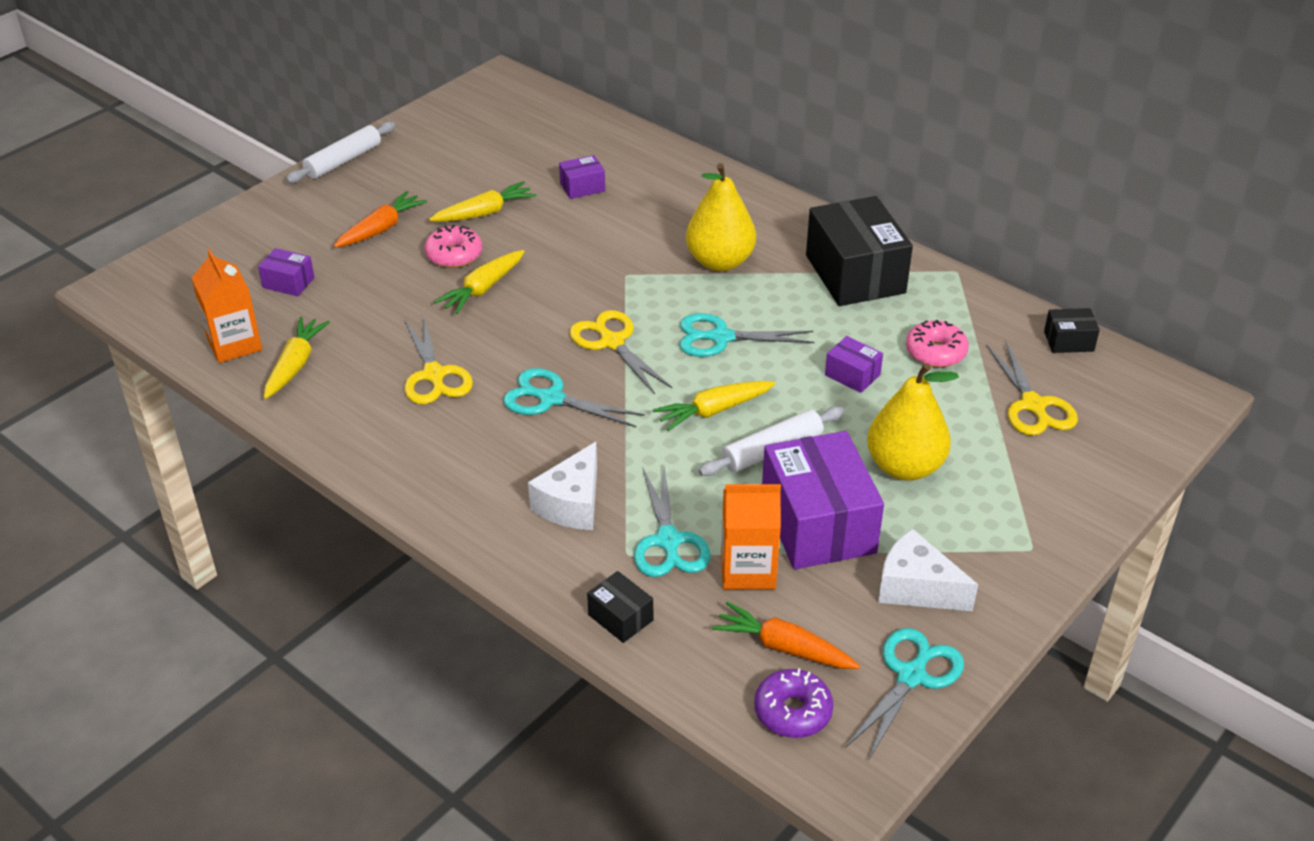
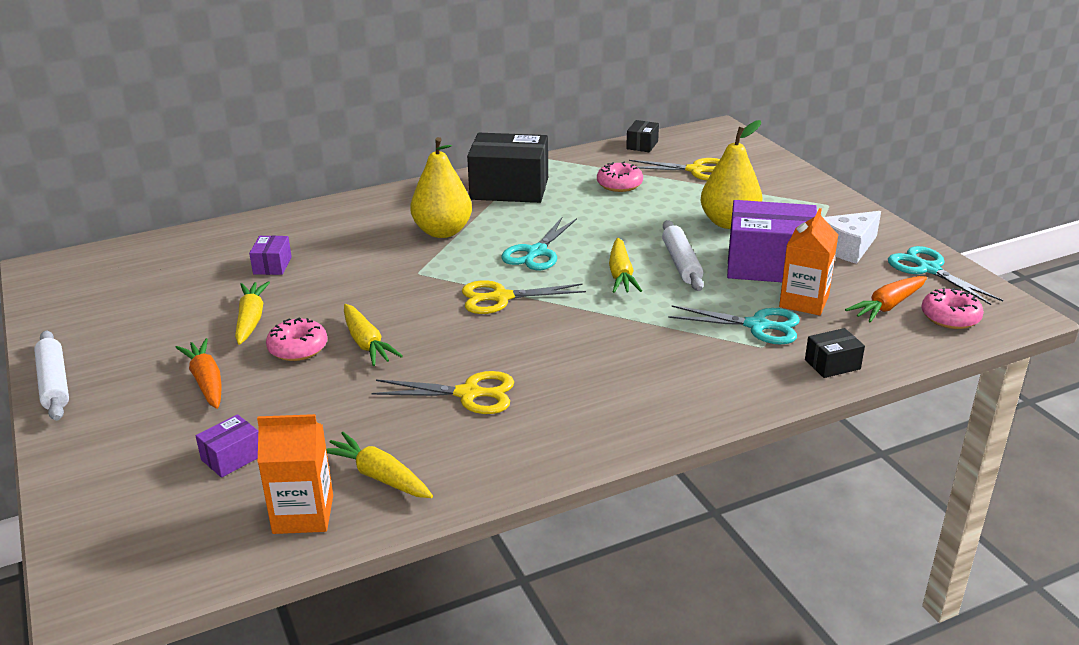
camera: 65 degrees left, 10 degrees down
(551, 399) = (551, 340): turquoise scissors -> none
(572, 503) = (690, 358): white cheese -> none
(792, 711) = (950, 317): purple donut -> pink donut
(852, 375) = (620, 216): purple box -> none

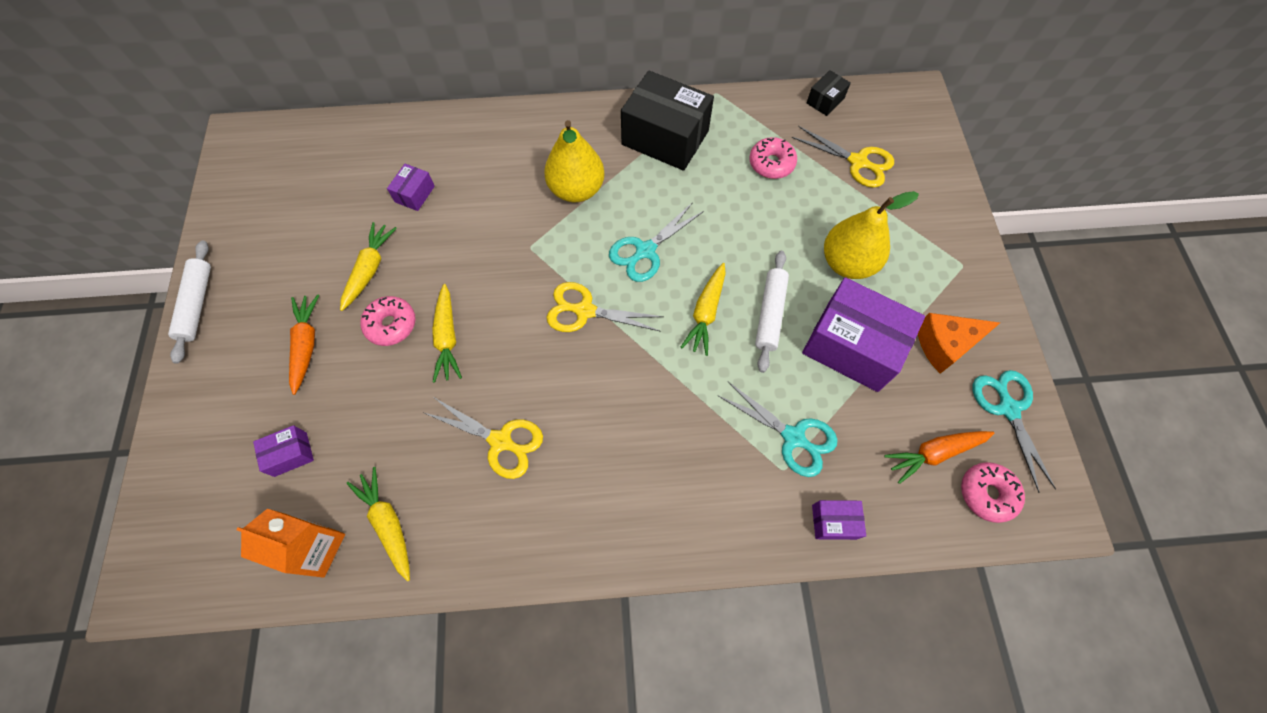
camera: 20 degrees right, 35 degrees up
(804, 301) = (856, 416): orange carton -> none
(832, 364) = (834, 522): black box -> purple box
(848, 248) = (945, 345): white cheese -> orange cheese

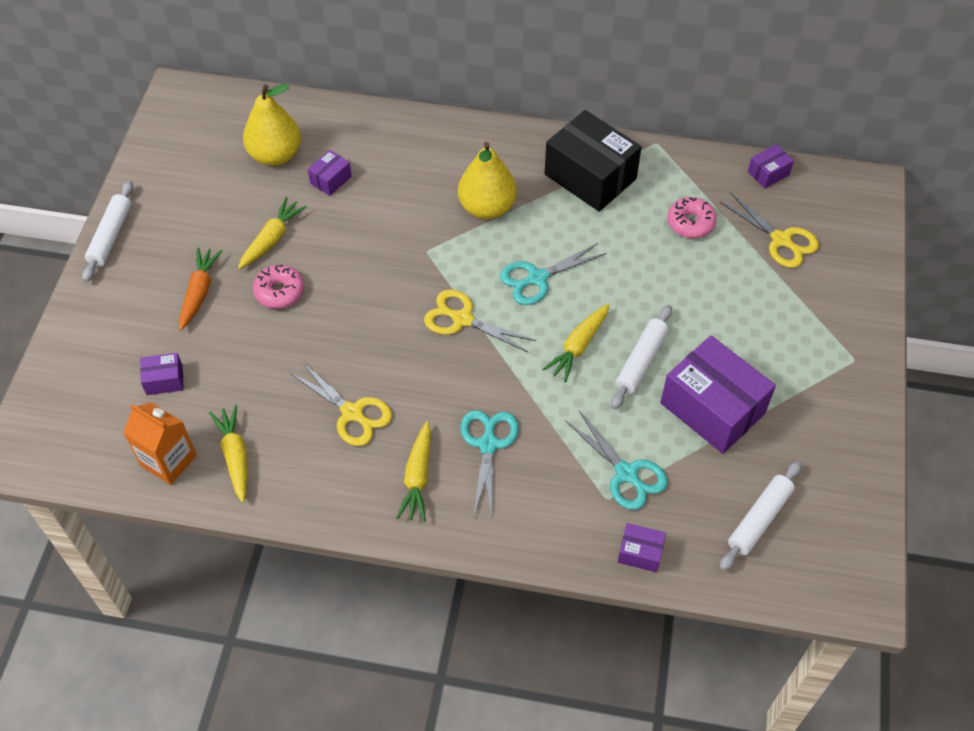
camera: 15 degrees right, 10 degrees down
(447, 337) = (328, 314): yellow carrot -> yellow carrot (418, 477)
(825, 101) = (768, 173): black box -> purple box
(847, 263) = (735, 332): yellow pear -> yellow pear (275, 155)
(934, 453) = (759, 519): orange carrot -> white rolling pin
(945, 345) = (807, 428): orange cheese -> none
(987, 493) = (797, 565): pink donut -> none
(1008, 409) = (848, 498): turquoise scissors -> turquoise scissors (488, 445)

